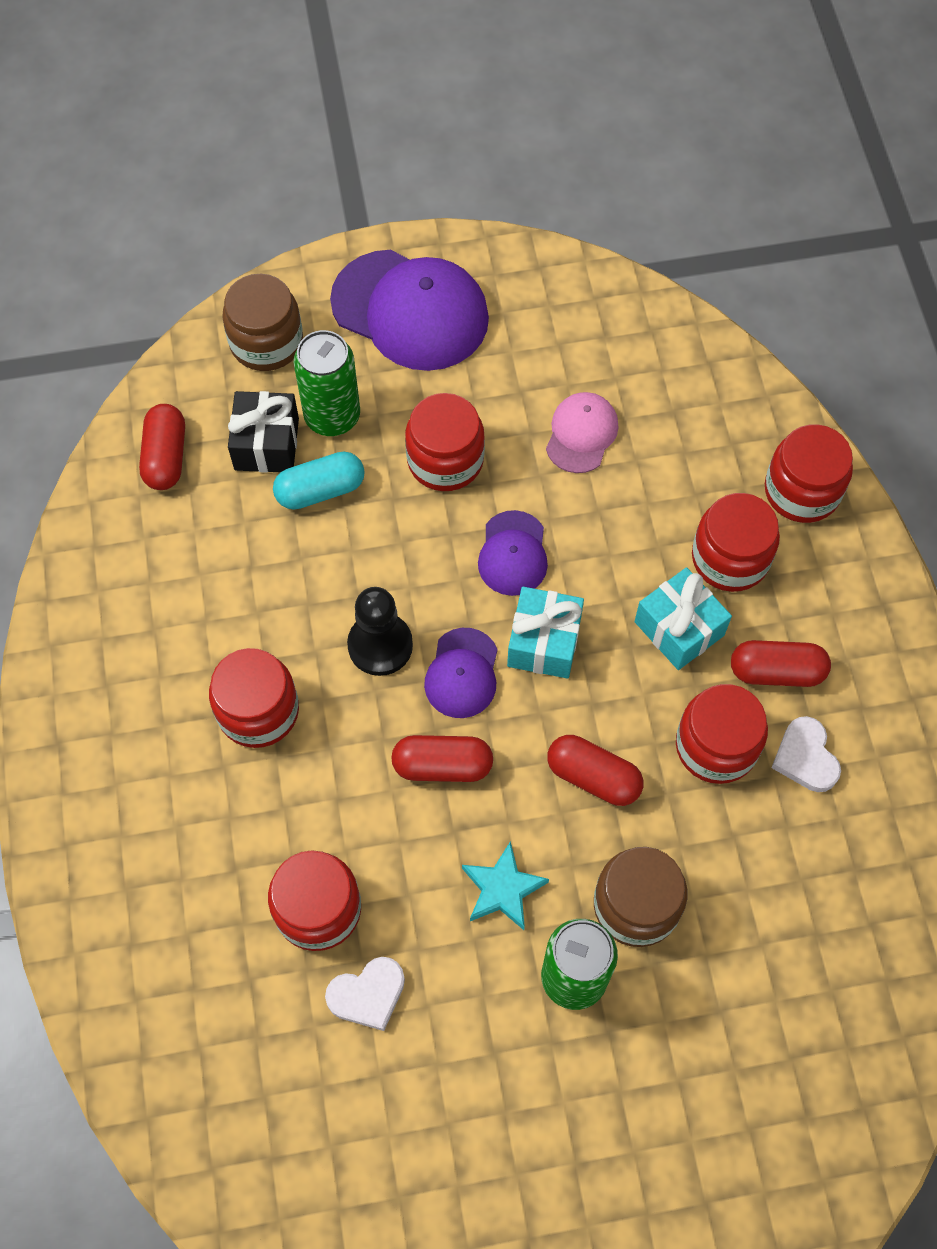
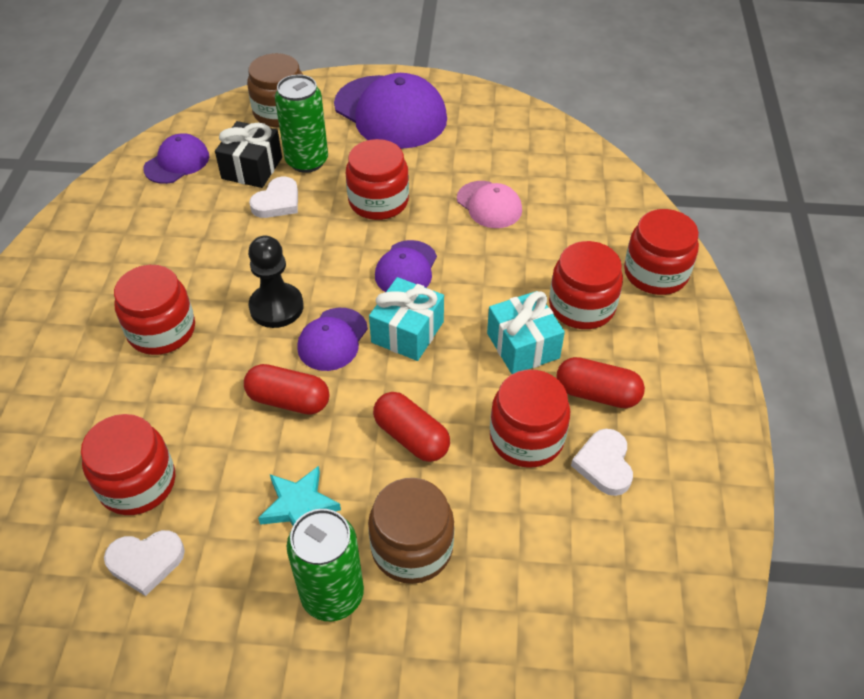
camera: 15 degrees right, 15 degrees down
(166, 457) = (177, 162): red capsule -> purple cap
(320, 490) = (277, 202): turquoise capsule -> white heart
(581, 434) = (489, 205): pink cap -> pink cap turned 105 degrees clockwise

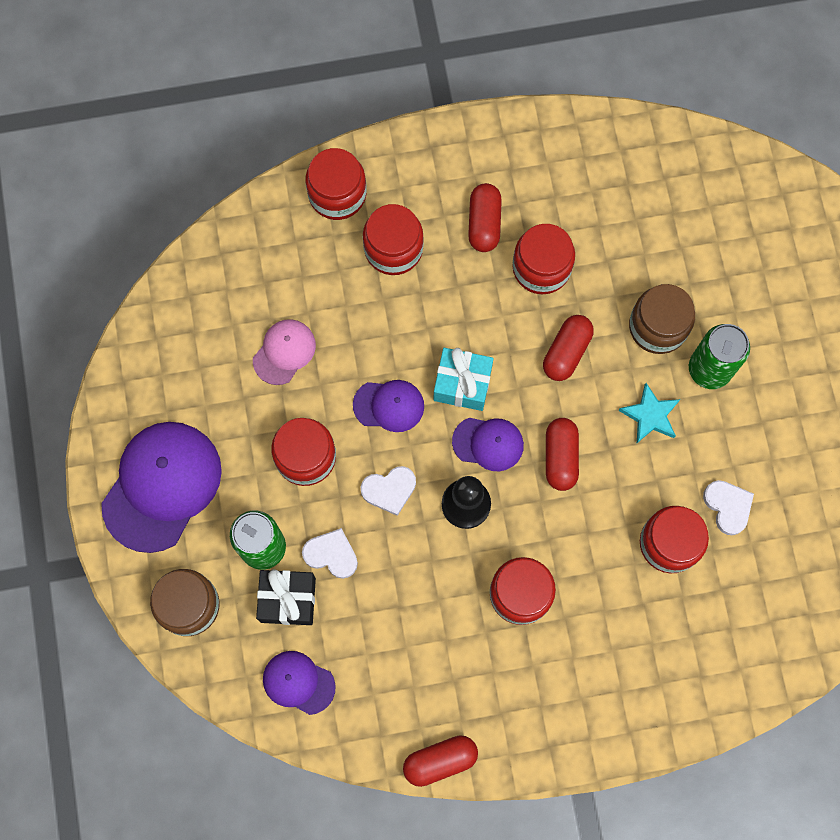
camera: 105 degrees left, 25 degrees up
(47, 238) = (440, 761): none -> red capsule
(523, 346) = (451, 288): turquoise gift -> none
(604, 464) = (548, 209): white heart -> white heart (389, 490)

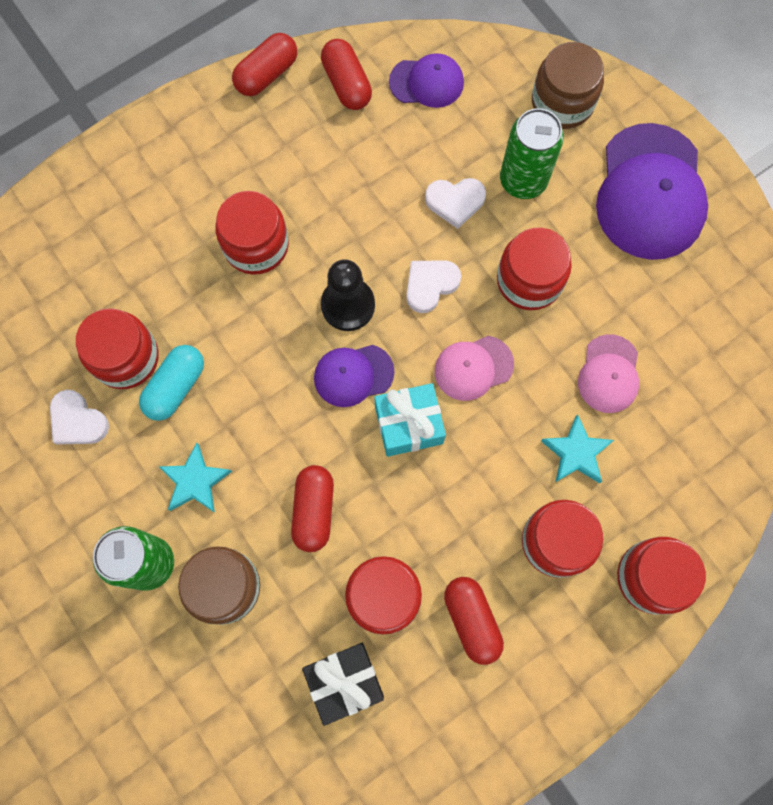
camera: 155 degrees right, 0 degrees up
(288, 600) = (474, 145): black gift -> black gift (344, 681)
(343, 304) = (576, 453): none -> turquoise star
(389, 405) = (473, 368): purple cap -> pink cap
(560, 457) = (272, 394): red capsule -> red capsule (347, 84)
(637, 499) = (175, 387): none -> turquoise capsule

